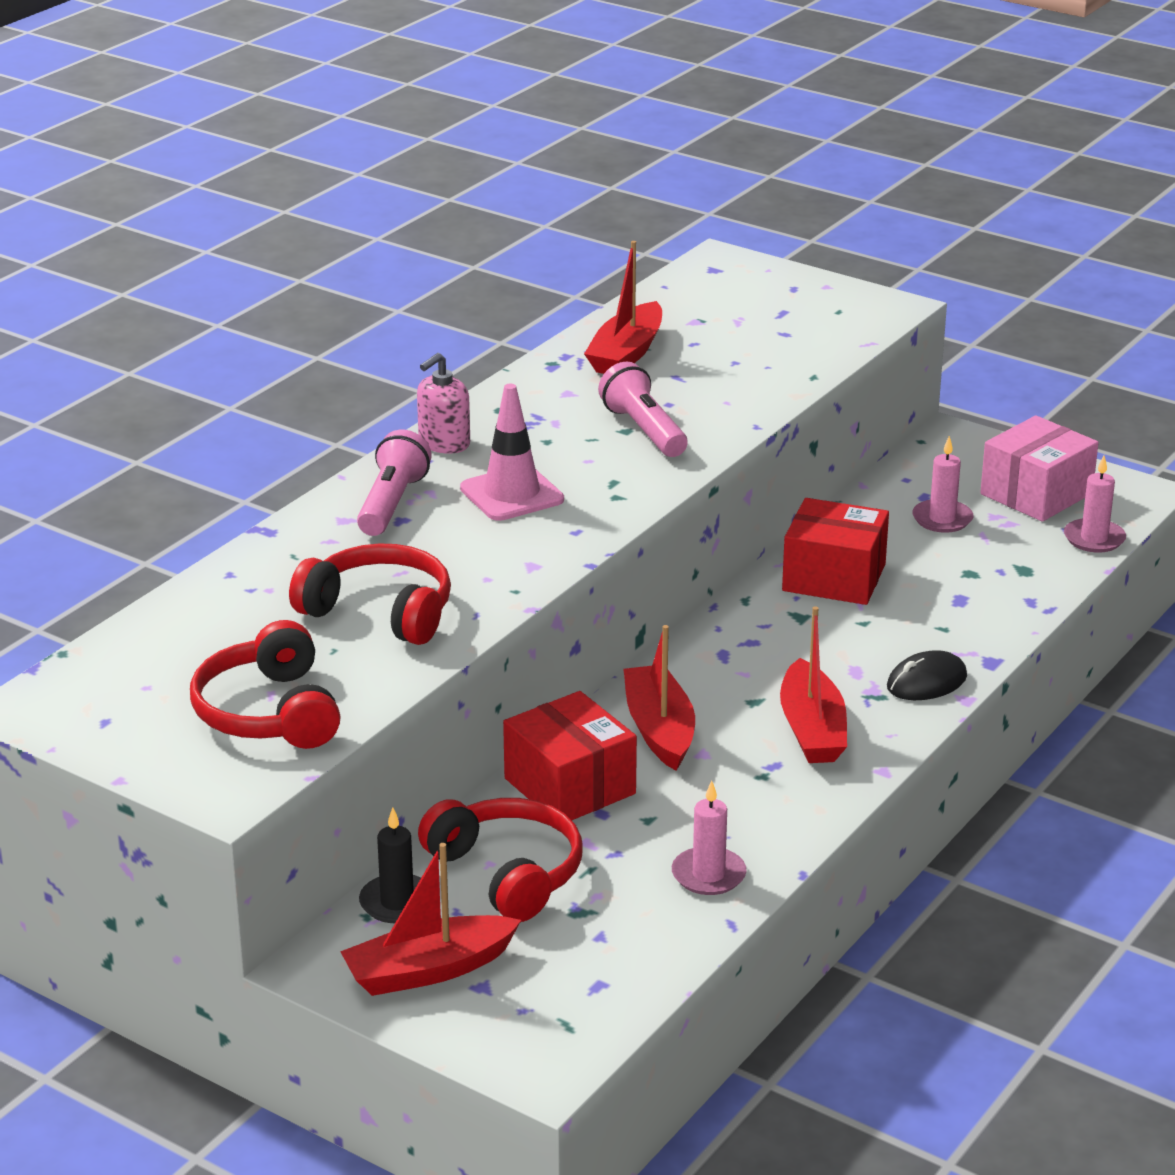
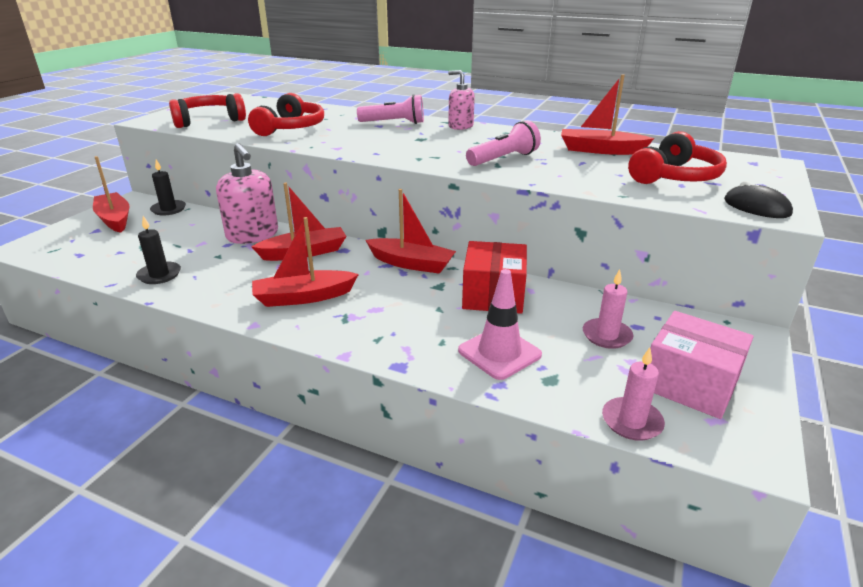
camera: 80 degrees right, 0 degrees up
(507, 873) = (182, 228): red headphones -> red headphones (675, 177)
(512, 494) = (412, 140): pink traffic cone -> pink traffic cone (499, 353)
(570, 786) = (252, 235): red box -> pink soap dispenser
(708, 875) = (159, 275): pink candle -> black candle
(725, 632) = (411, 263): none -> red boat
(926, 682) = (365, 337): black mouse -> black mouse (756, 207)

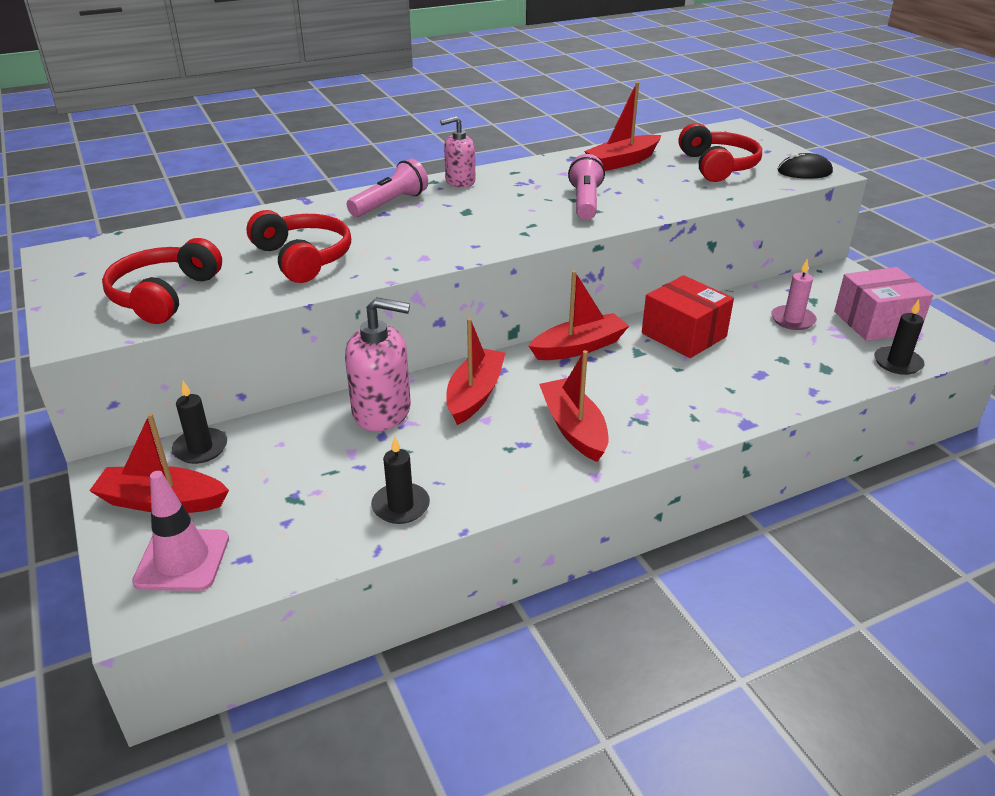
camera: 50 degrees left, 5 degrees up
(303, 297) = (573, 428): red boat -> red boat turned 135 degrees clockwise
(499, 353) = (772, 372): pink traffic cone -> pink traffic cone (182, 560)
(631, 421) = (897, 363): pink candle -> black candle

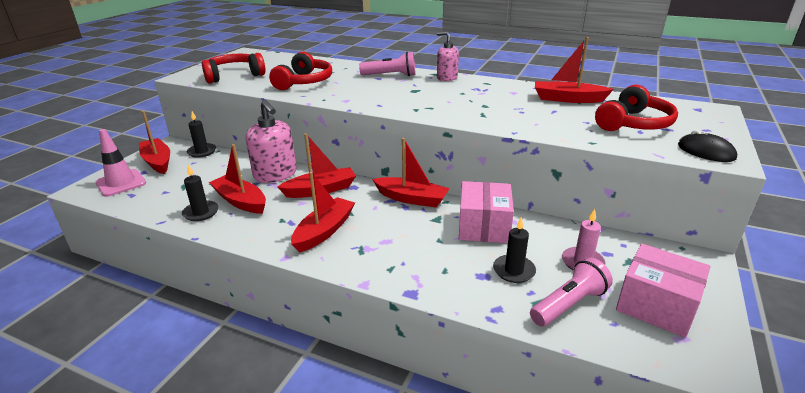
camera: 50 degrees right, 5 degrees down
(416, 463) = (240, 201): none -> red boat
(585, 202) = (487, 109): pink flashlight -> pink flashlight (569, 304)
(684, 335) = (483, 226): red box -> pink box
(897, 363) = (611, 341): black candle -> black candle (514, 271)

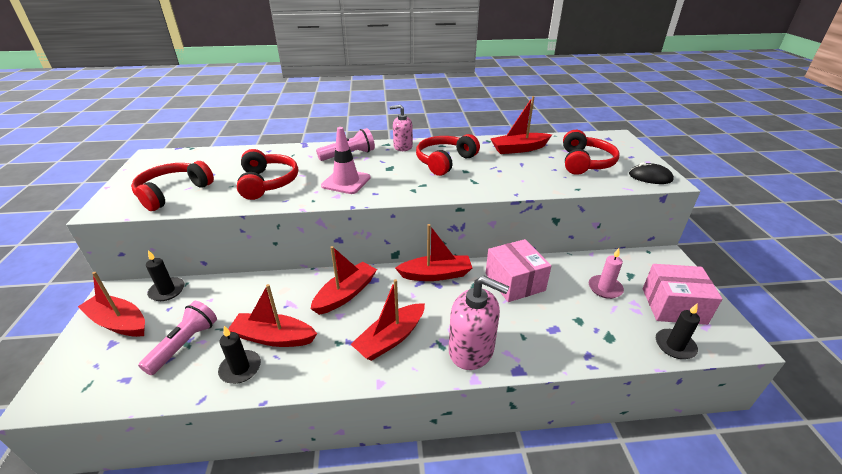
camera: 30 degrees left, 5 degrees up
(121, 183) = (94, 369): pink traffic cone -> pink traffic cone (346, 182)
(275, 174) = (282, 292): pink soap dispenser -> pink soap dispenser (471, 350)
(324, 231) = (390, 338): red boat -> red boat turned 135 degrees counterclockwise
(473, 95) = (445, 161): none -> red headphones
(514, 271) = (569, 315): black candle -> black candle (675, 345)
(569, 304) = (627, 329): pink flashlight -> pink flashlight (185, 344)

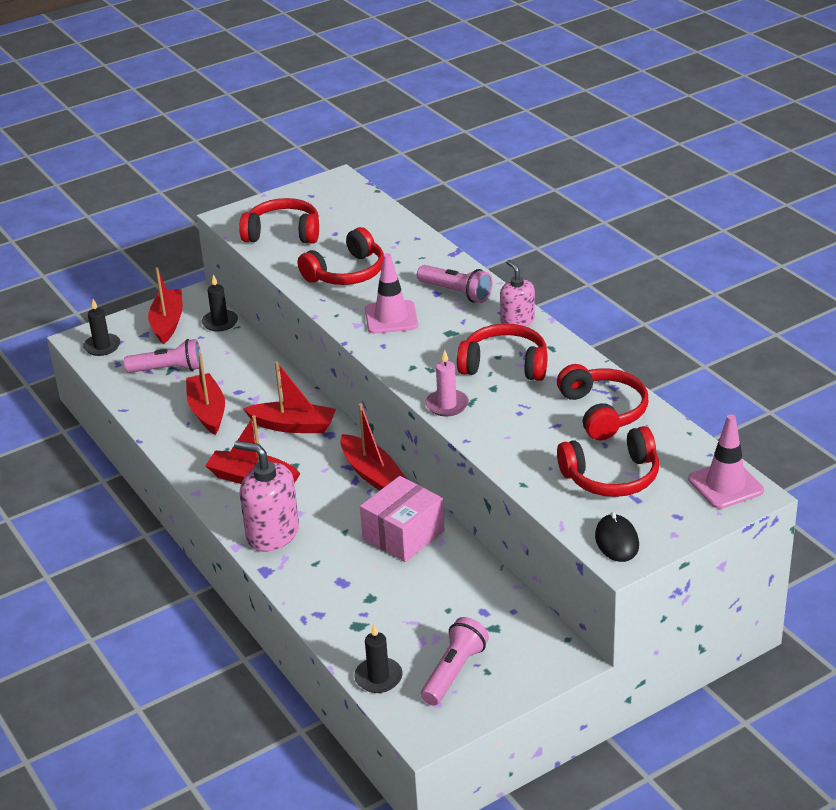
camera: 65 degrees right, 0 degrees up
(240, 368) = (163, 412): black candle -> black candle (102, 346)
(471, 350) = (272, 533): pink soap dispenser -> pink soap dispenser turned 120 degrees clockwise
(519, 149) = (603, 412): red boat -> red headphones
(605, 288) = (446, 609): pink candle -> pink candle (447, 405)
(608, 139) = (725, 485): none -> pink traffic cone
(673, 306) = (454, 672): pink box -> pink flashlight

